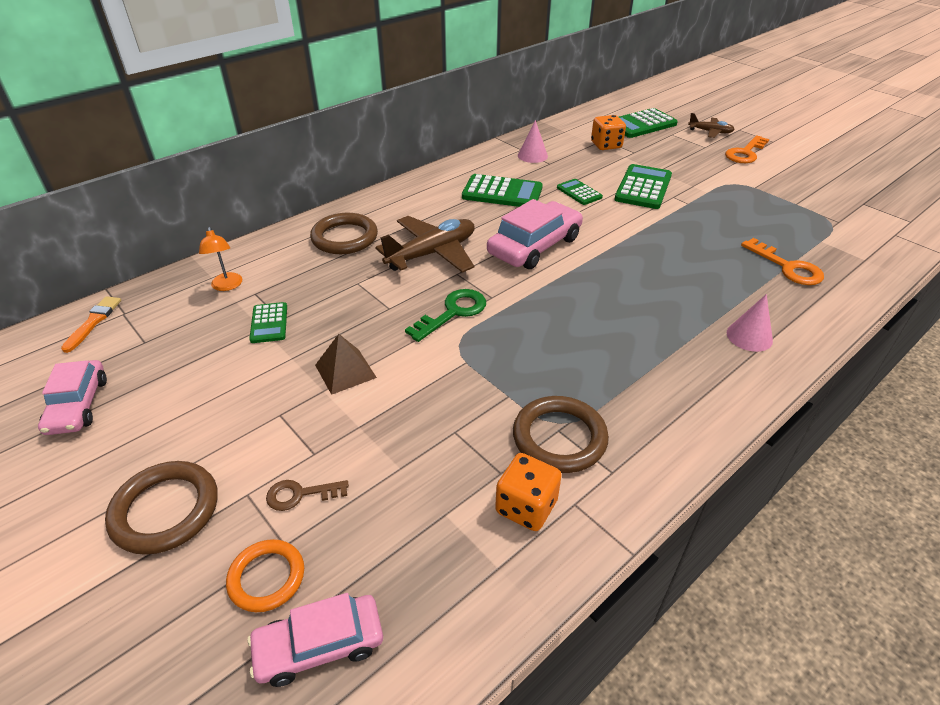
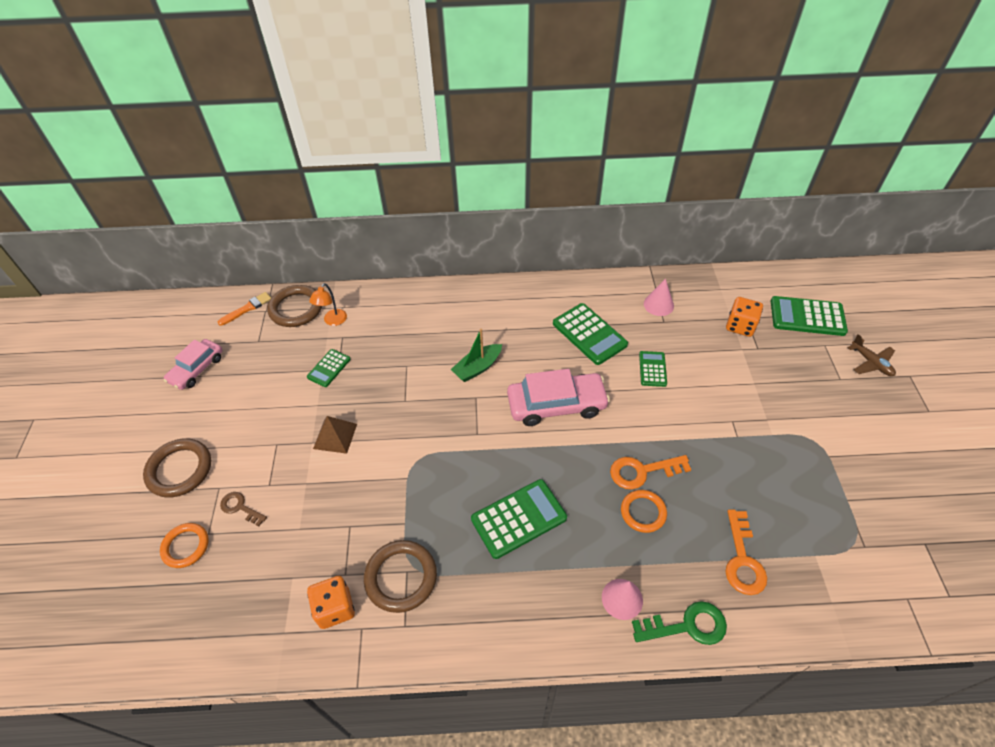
camera: 40 degrees right, 10 degrees up
(319, 645) = (174, 603): pink car -> none
(344, 238) = (436, 317): brown ring -> brown ring (296, 308)
(432, 253) = (477, 368): brown plane -> green boat
(453, 312) = (439, 431): green key -> green key (687, 625)
(643, 187) = (716, 395): green calculator -> green calculator (519, 518)
(689, 277) = (643, 512): none -> orange ring
(745, 153) = (875, 409): orange key -> orange key (642, 471)

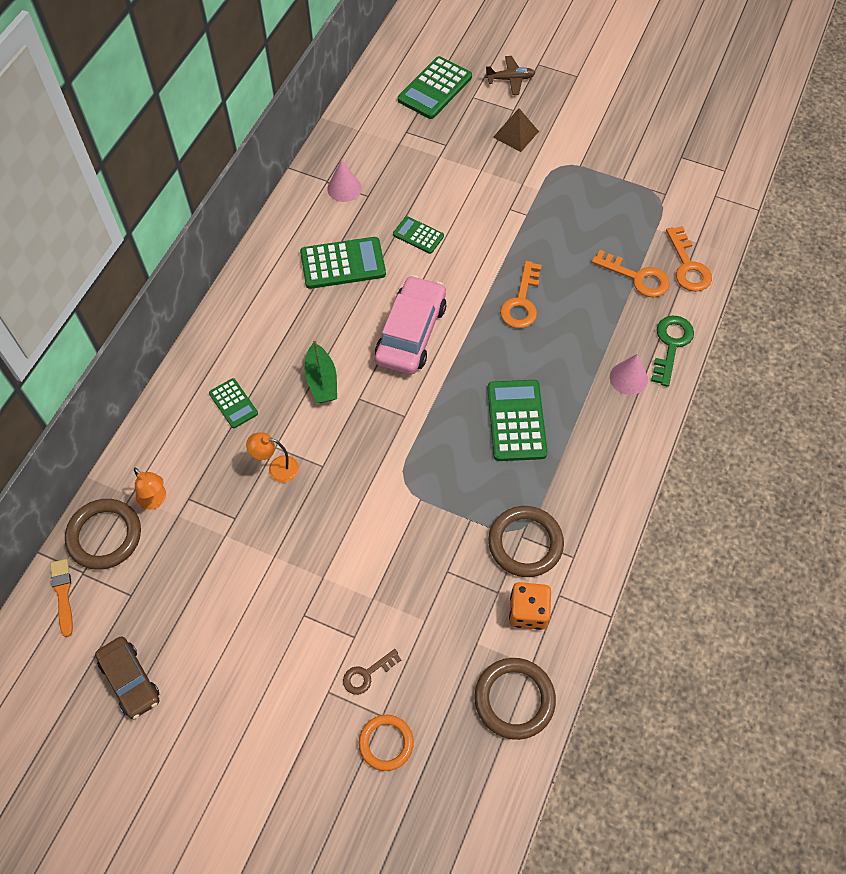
camera: 65 degrees left, 10 degrees up
(179, 470) = (278, 731): brown ring -> brown ring (514, 699)
(197, 369) = (130, 680): pink car -> brown car
(329, 368) = (227, 527): green calculator -> green calculator (233, 403)
(335, 436) = (328, 550): brown pyramid -> brown pyramid (516, 134)
(389, 374) = (277, 468): none -> orange lamp
(643, 512) = (560, 322): orange ring -> none
(740, 326) = (412, 142): orange dice -> none
(795, 605) = (688, 266): none -> orange key

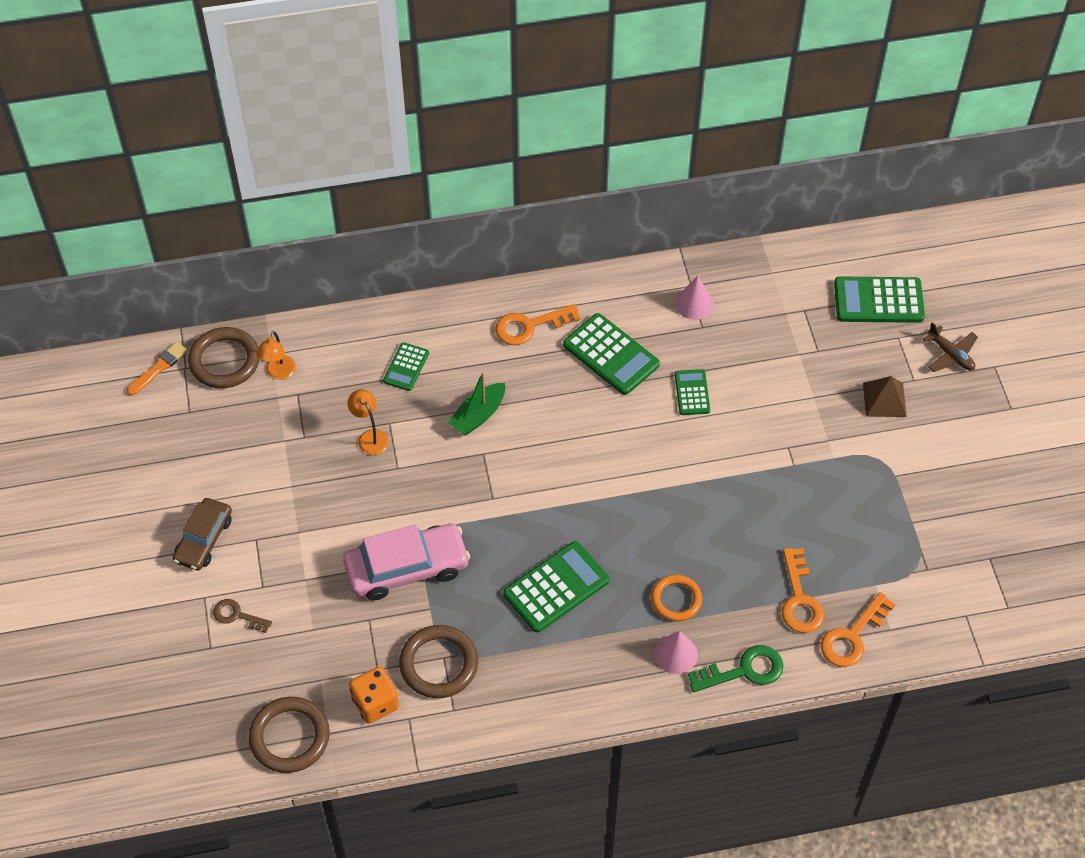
camera: 55 degrees right, 5 degrees down
(130, 680) = (123, 458): brown car -> brown car (204, 539)
(386, 743) = (190, 664): orange ring -> orange ring (676, 600)
(411, 333) = (581, 451): pink car -> pink car (407, 568)
(521, 302) = (688, 518): orange key -> orange key (530, 326)

